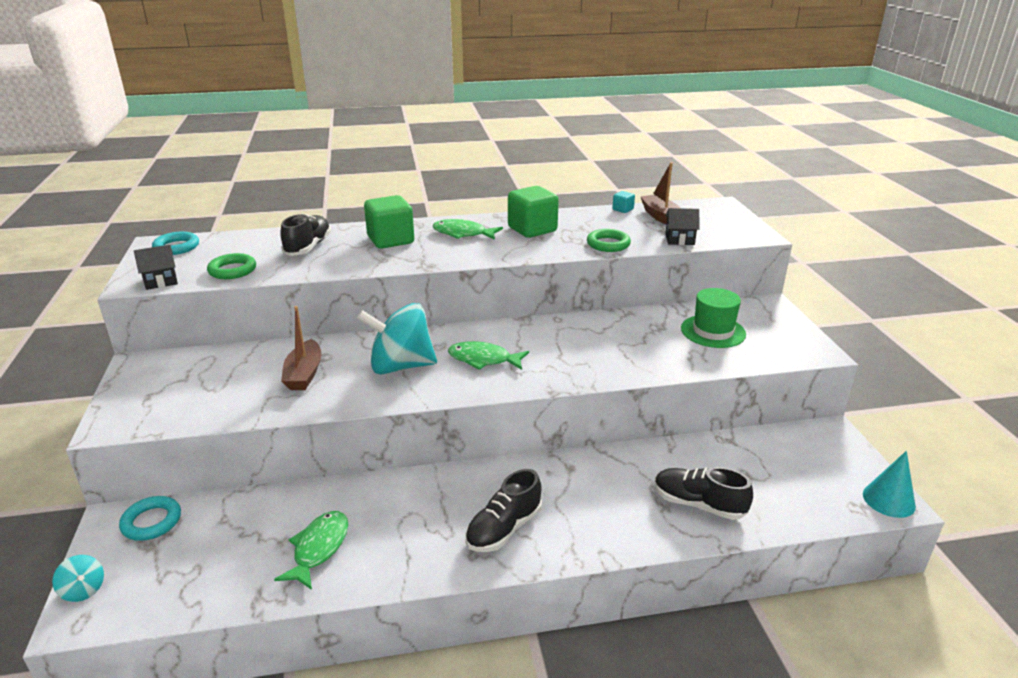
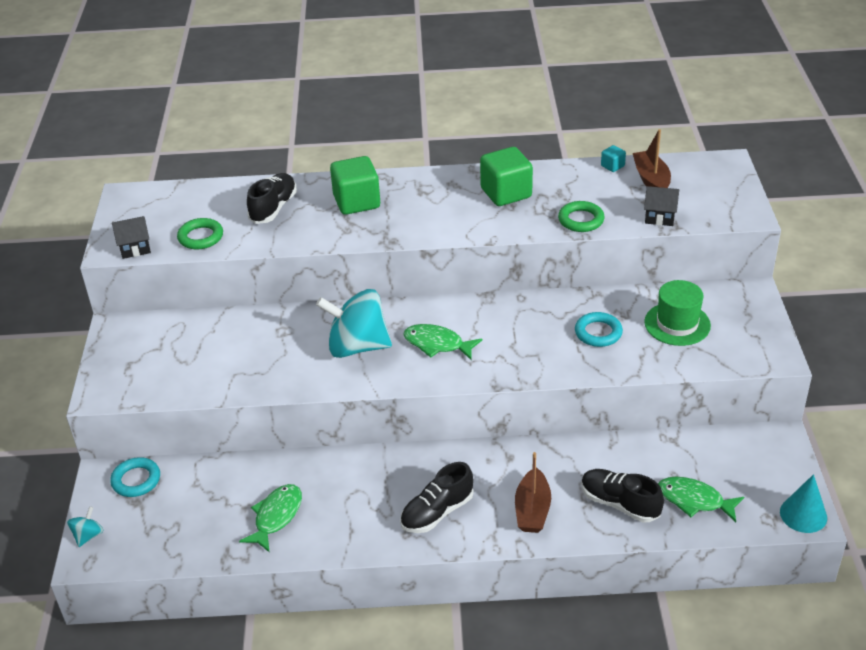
camera: 10 degrees right, 10 degrees up
(83, 590) = (88, 536): turquoise spinning top -> turquoise spinning top turned 120 degrees counterclockwise
(176, 247) = (145, 201): turquoise ring -> turquoise ring (598, 333)
(304, 374) = (267, 350): brown boat -> brown boat (532, 510)
(463, 234) = (432, 196): green fish -> green fish (694, 500)

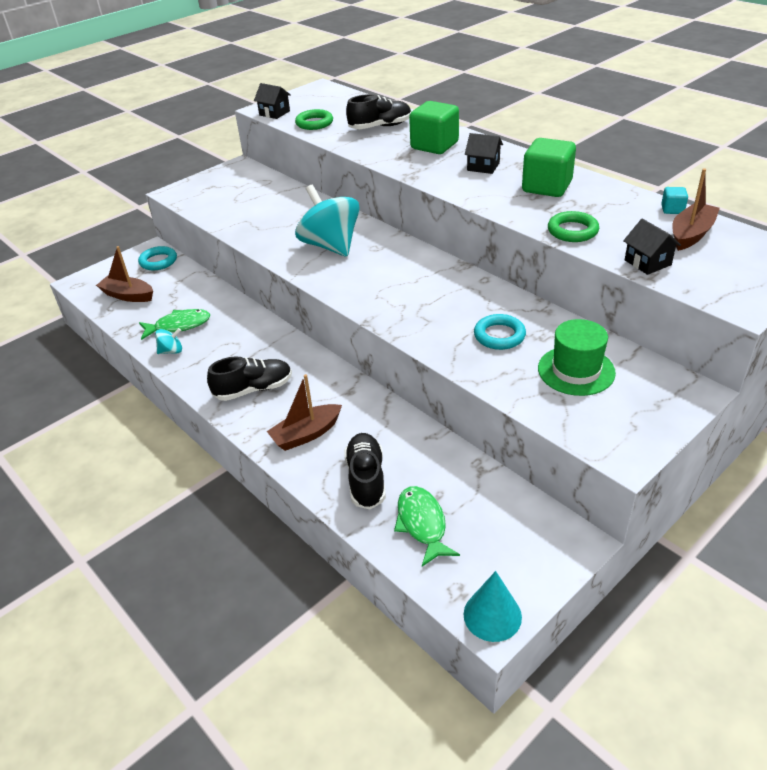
camera: 50 degrees right, 0 degrees up
(88, 536) = (98, 272): turquoise spinning top -> turquoise spinning top (171, 351)
(169, 530) = (128, 295): none -> brown boat
(430, 201) = (483, 166): none -> black house
(437, 344) = (377, 273): green fish -> none
(437, 512) = (253, 389): black shoe -> black shoe turned 150 degrees clockwise

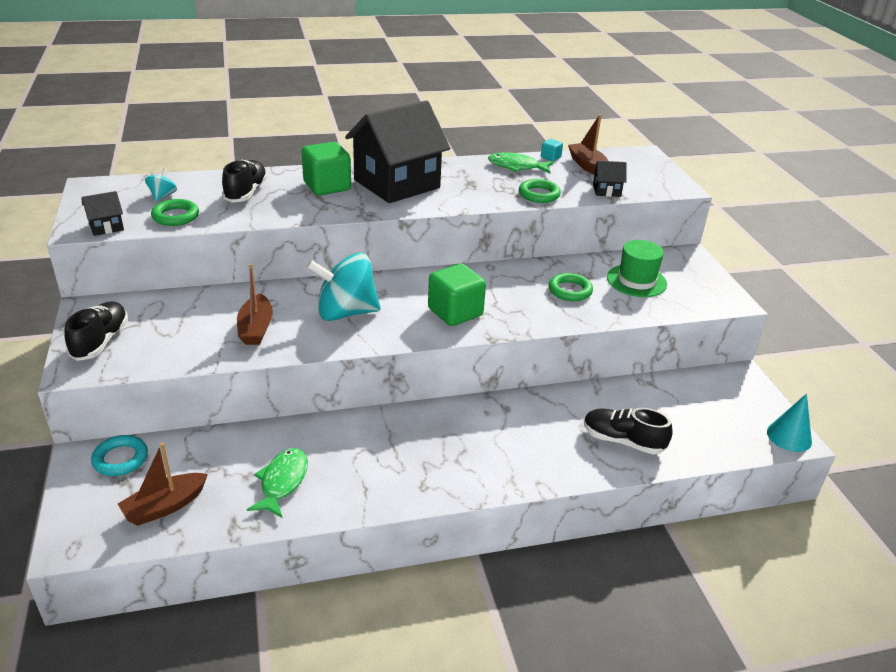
camera: 65 degrees left, 5 degrees down
(171, 351) = (325, 502): turquoise spinning top -> turquoise spinning top (162, 196)
(253, 389) = (450, 463): black shoe -> black shoe (100, 341)
(306, 434) = (542, 453): brown boat -> brown boat (256, 328)
(422, 524) = (689, 432): green fish -> green fish (516, 167)
(483, 166) = (397, 184): black house -> black house, size x2.48
(499, 335) = (570, 290): turquoise ring -> green ring
(546, 187) = (464, 177): green cube -> green cube (455, 312)

